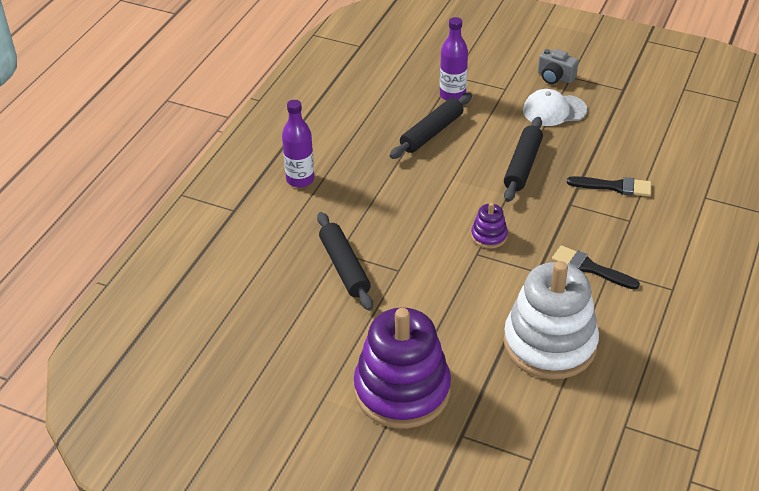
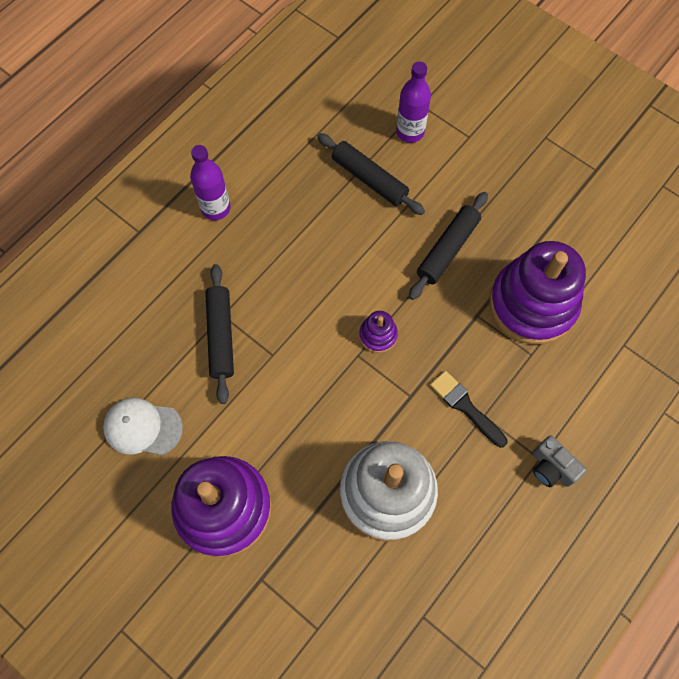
camera: 15 degrees right, 25 degrees up
(431, 132) = (369, 179): black rolling pin -> black rolling pin turned 75 degrees clockwise
(554, 110) = (509, 181): white cap -> white cap (142, 427)
(555, 77) = (528, 133): grey camera -> grey camera (551, 467)
(614, 187) = (532, 304): black brush -> purple stacking toy

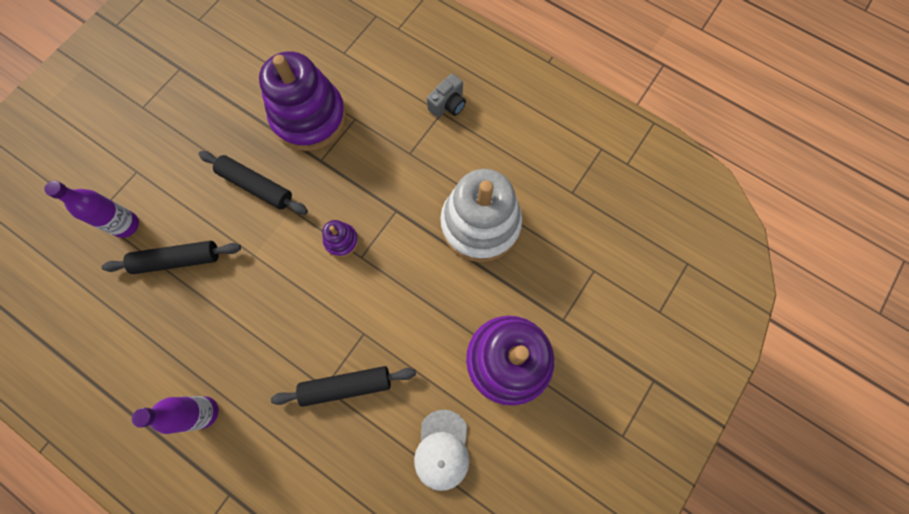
camera: 95 degrees left, 5 degrees up
(369, 179) = (177, 259): black rolling pin -> black rolling pin turned 45 degrees clockwise
(465, 407) = (403, 167): black brush -> none

